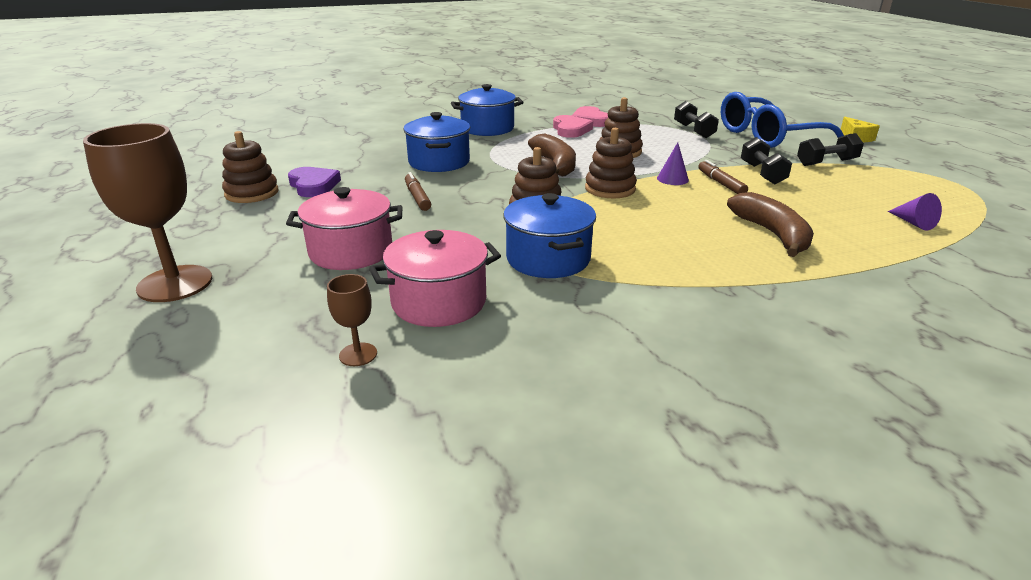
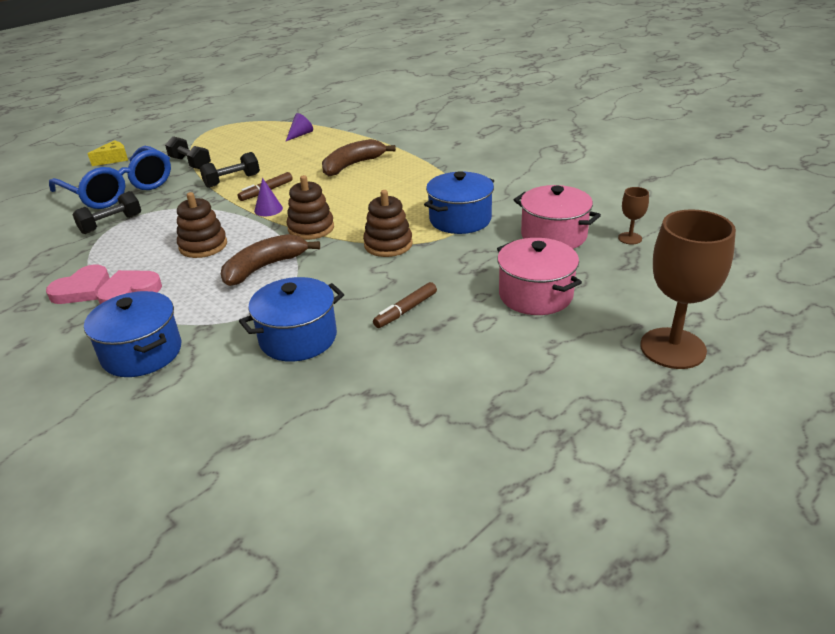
camera: 115 degrees left, 5 degrees up
(252, 193) = (493, 428): brown stacking toy -> none
(313, 185) = (433, 393): purple heart -> none

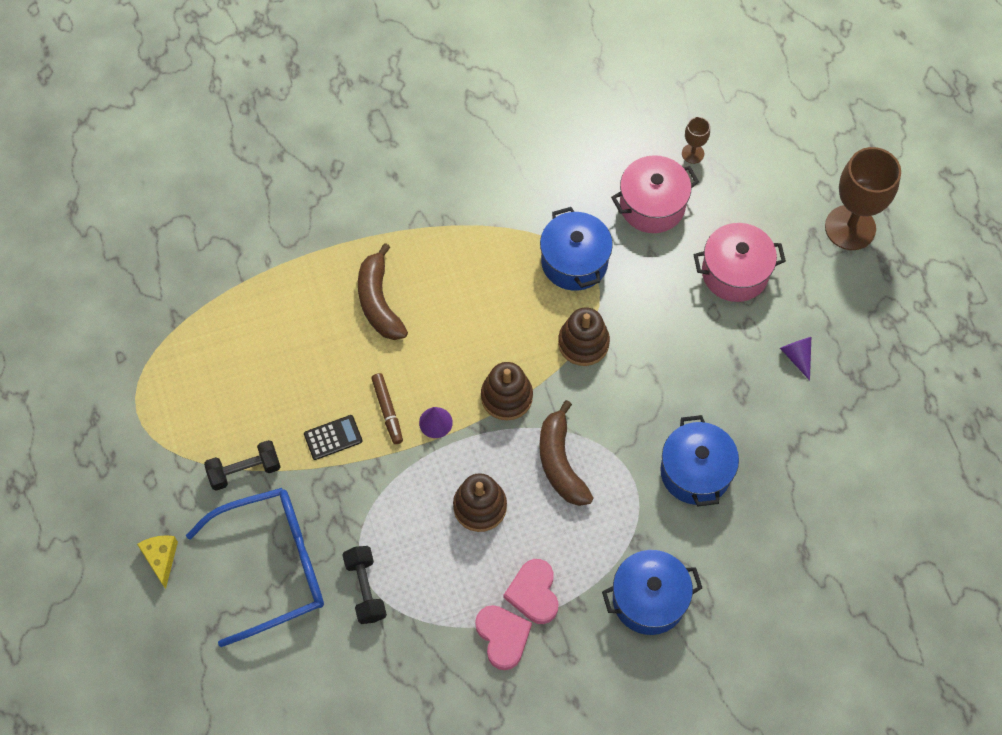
camera: 65 degrees left, 30 degrees up
(232, 181) = (333, 437): black dumbbell -> black calculator
(300, 135) = (243, 322): purple cone -> purple cone (797, 357)
(406, 310) = (701, 376): brown marker -> none

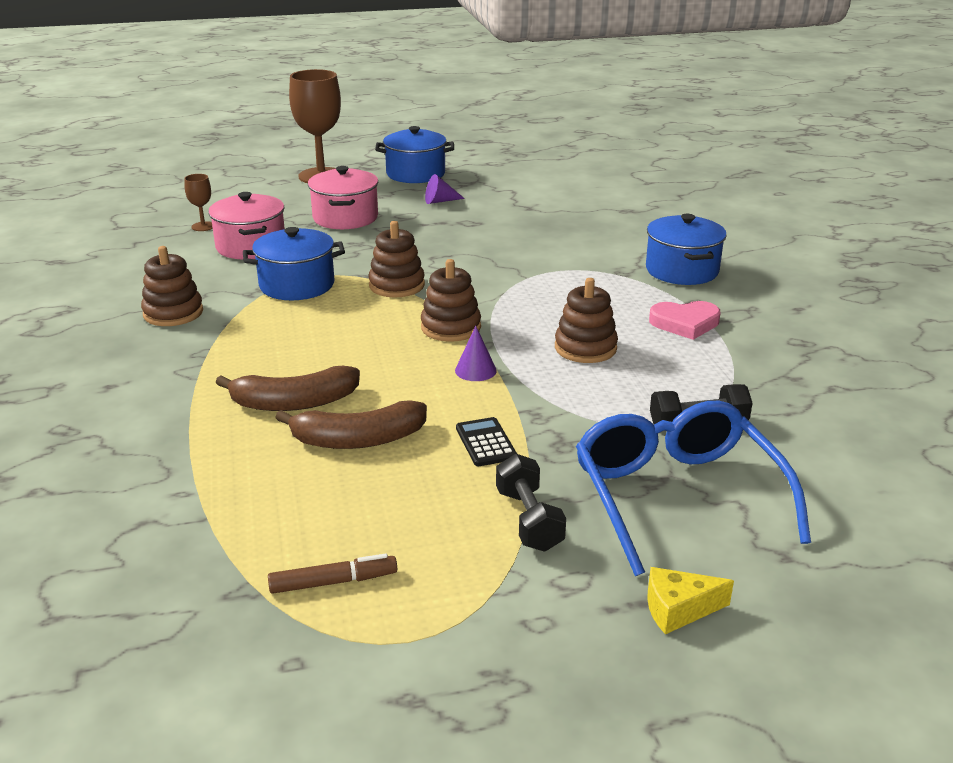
camera: 85 degrees left, 35 degrees down
(387, 411) = (453, 401): brown marker -> brown marker (333, 582)
(503, 637) = (738, 341): pink heart -> none
(511, 182) = (173, 313): none -> brown stacking toy
(560, 463) = (534, 303): brown banana -> brown banana (358, 440)
(695, 472) = (549, 244): blue pot -> blue pot (415, 174)

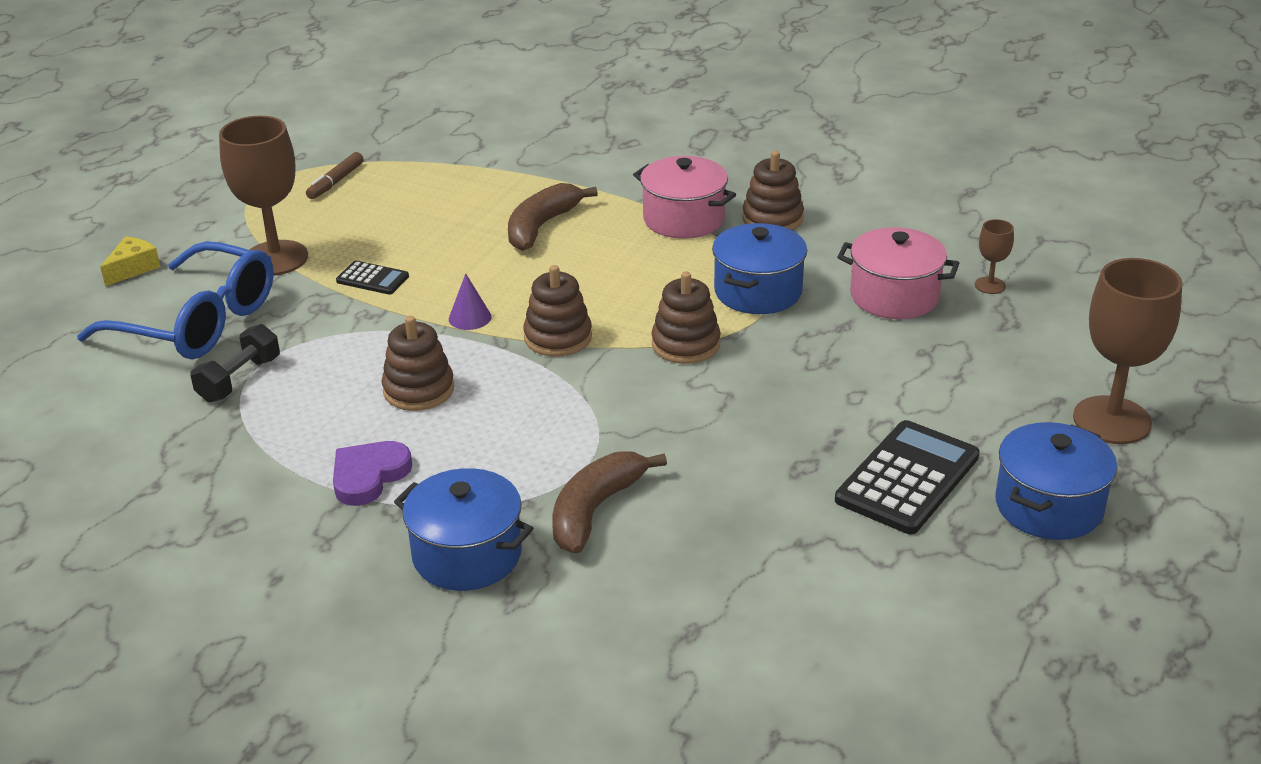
camera: 130 degrees right, 5 degrees up
(345, 218) = (921, 382): pink pot -> pink pot (684, 219)
(358, 440) = (455, 234): brown banana -> brown banana (595, 510)
(440, 201) = (907, 478): purple cone -> black calculator
(529, 520) = (275, 258): black dumbbell -> brown goblet
(685, 323) = (369, 476): pink heart -> purple heart

